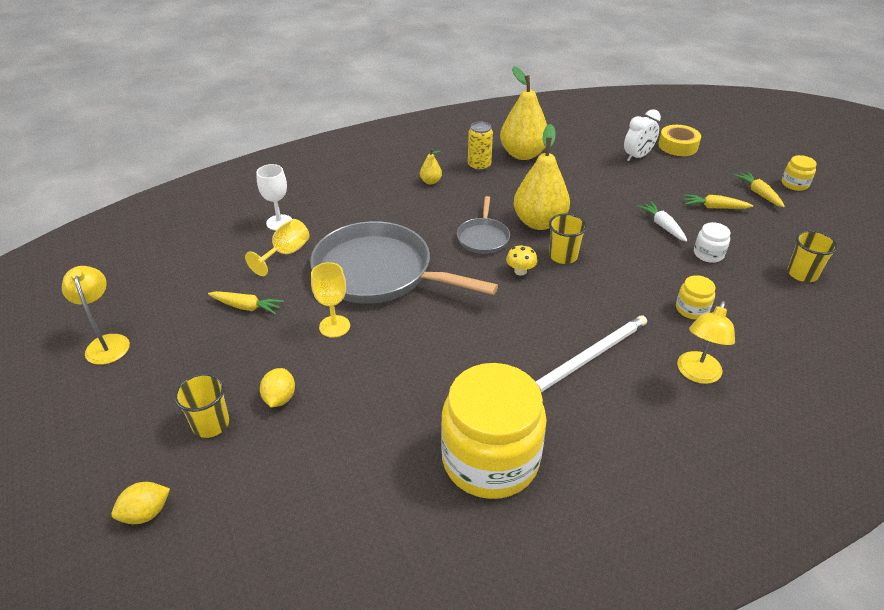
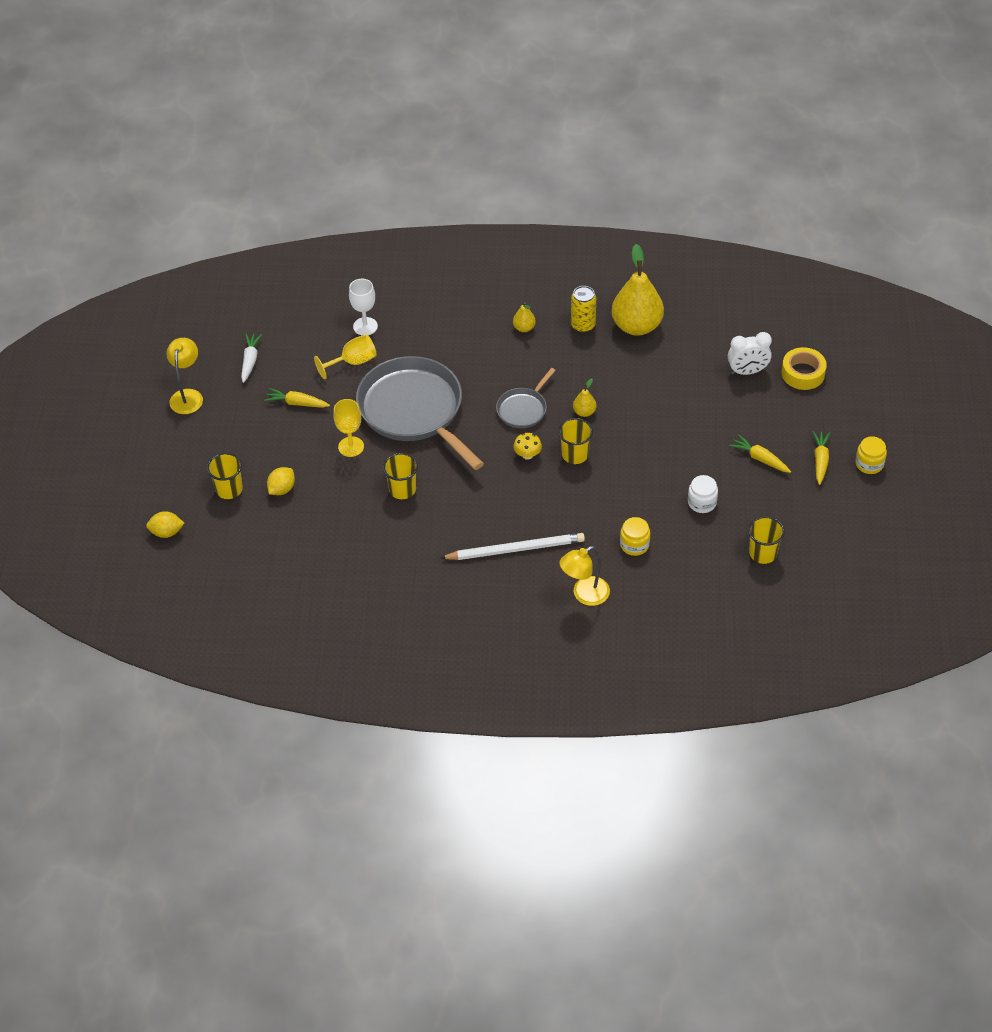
camera: 30 degrees right, 10 degrees up
(246, 307) = (297, 403): yellow carrot -> yellow carrot turned 150 degrees clockwise
(421, 346) = (402, 489): none -> yellow cup
(490, 459) = (390, 589): yellow jar -> none
(539, 222) = (584, 412): yellow pear -> yellow pear, size x0.44
(662, 226) = (690, 459): white carrot -> white carrot (250, 361)

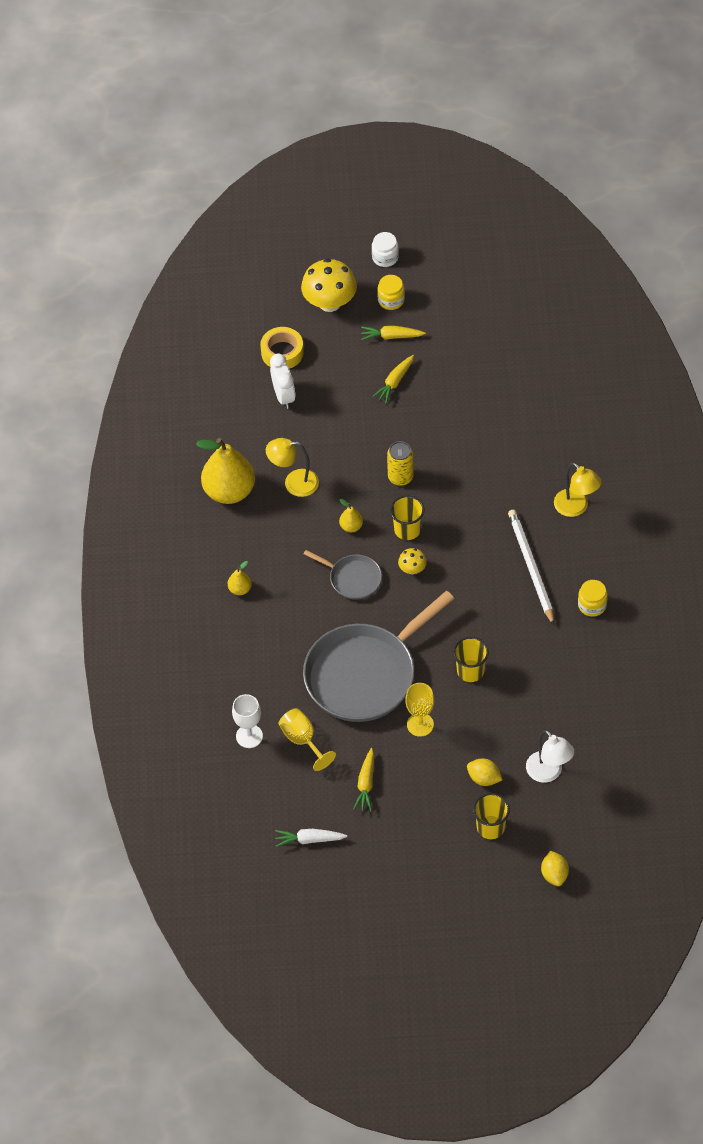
camera: 95 degrees left, 5 degrees up
(187, 396) = (366, 892): yellow lamp -> yellow lamp (294, 483)
(276, 539) = (548, 773): none -> white lamp
(583, 325) = (232, 537): yellow can -> yellow can (400, 477)
(634, 545) = (511, 473): yellow jar -> yellow jar (592, 605)
(702, 502) = (454, 424): white jar -> white jar (385, 257)
(763, 553) = (507, 376): yellow cup -> none
(866, 414) = (329, 302): none -> yellow mushroom

